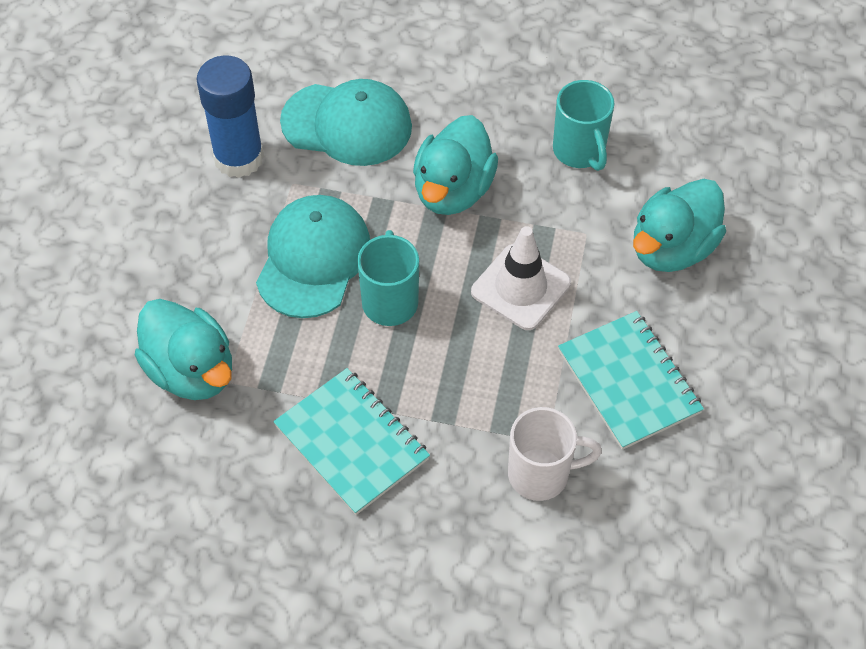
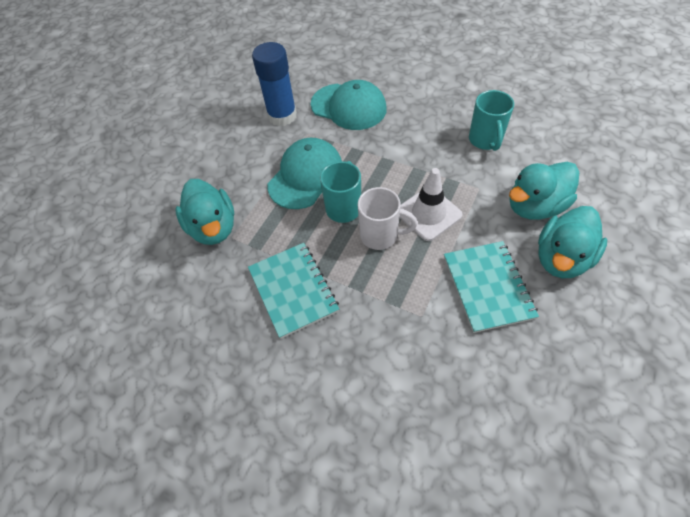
camera: 20 degrees right, 0 degrees up
(453, 190) = (400, 151): turquoise duck -> turquoise duck (561, 258)
(541, 474) = (412, 338): white mug -> white mug (380, 235)

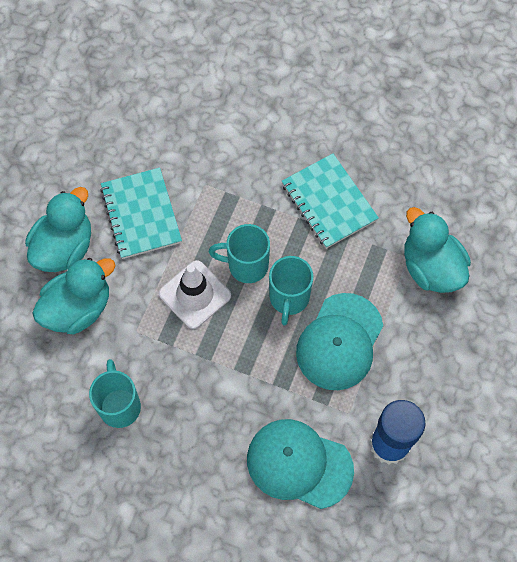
camera: 170 degrees right, 10 degrees up
(380, 235) = (246, 265): white mug -> turquoise mug

